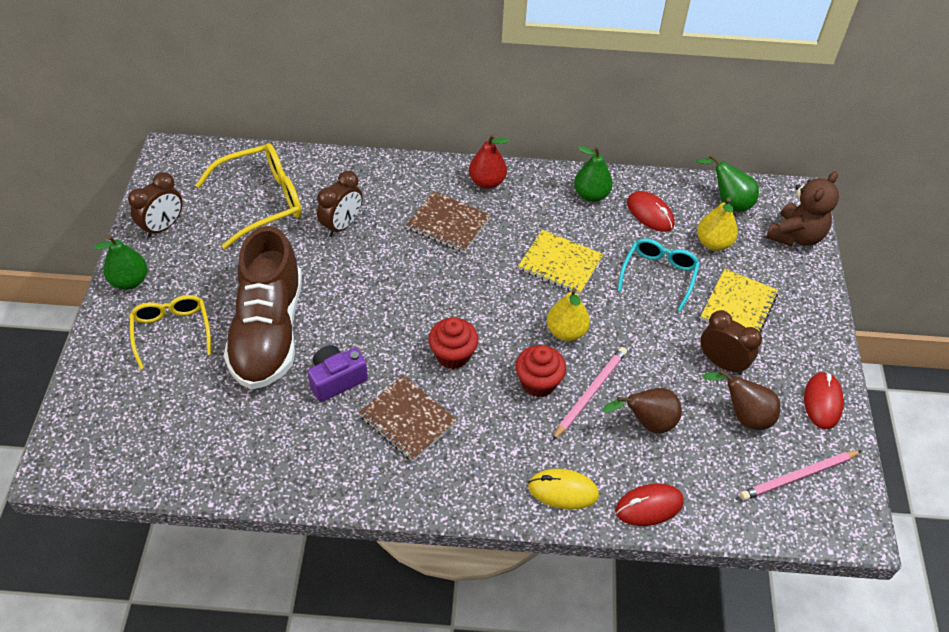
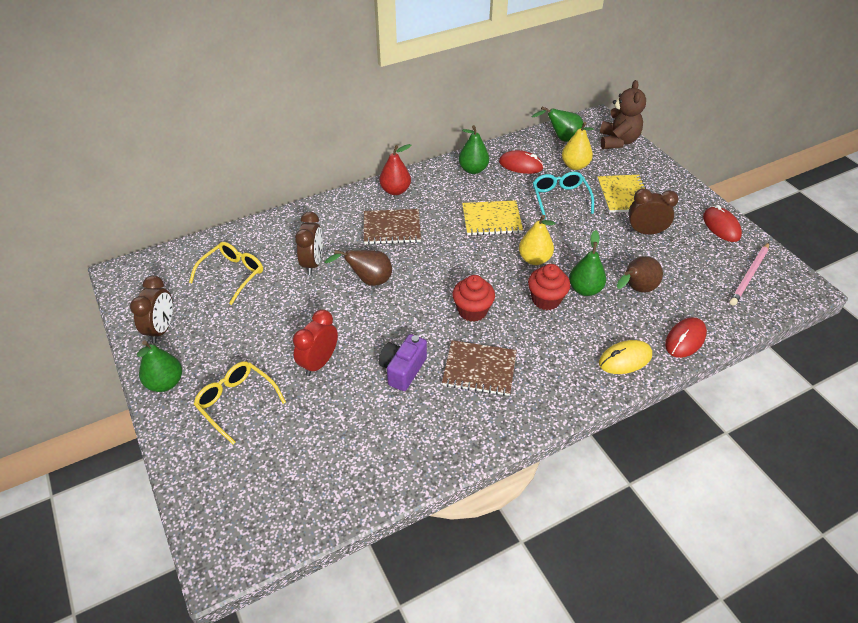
camera: 30 degrees left, 5 degrees down
(261, 201) = (232, 275): yellow glasses -> yellow glasses, size x0.66
(268, 331) = (319, 363): brown shoe -> red clock
(590, 393) = (585, 289): pink pencil -> green pear
(743, 415) = (686, 256): brown pear -> brown pear (368, 280)

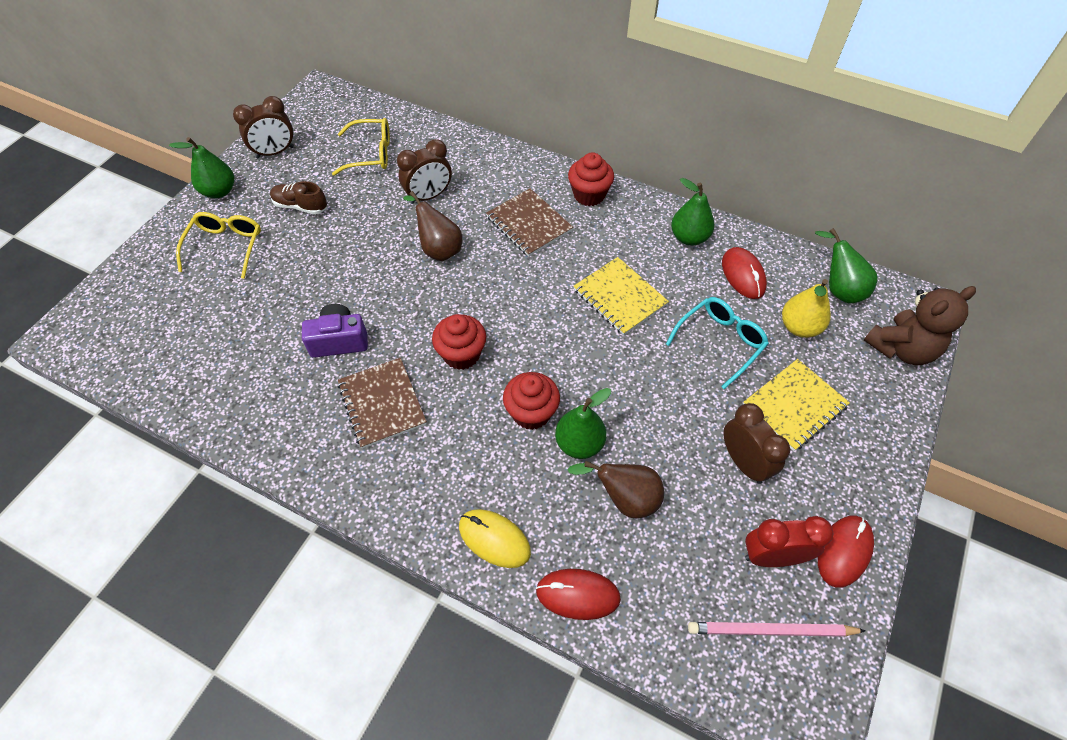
camera: 55 degrees right, 10 degrees up
(243, 337) = (300, 206): none -> brown shoe
(319, 363) = (306, 274): red clock -> red clock (772, 556)
(395, 190) = (589, 195): red pear -> red cupcake
(534, 259) = (588, 369): yellow pear -> none

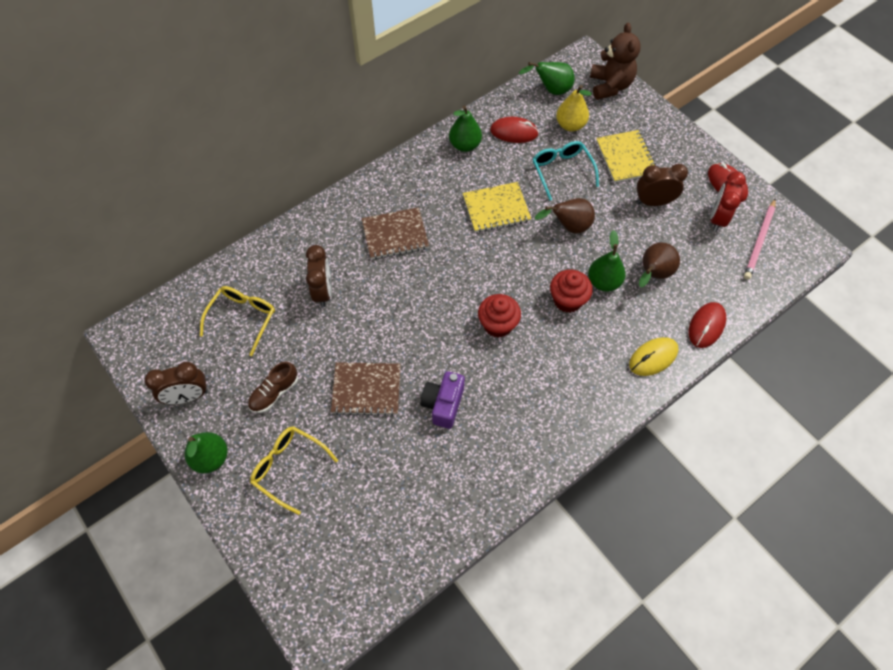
camera: 65 degrees left, 5 degrees up
(275, 152) = (187, 396): brown clock -> brown clock turned 75 degrees clockwise
(382, 404) = (517, 391): brown notebook -> brown notebook (366, 389)
(438, 248) = (385, 304): brown pear -> brown pear (568, 227)
(589, 195) = (388, 185): red cupcake -> none

